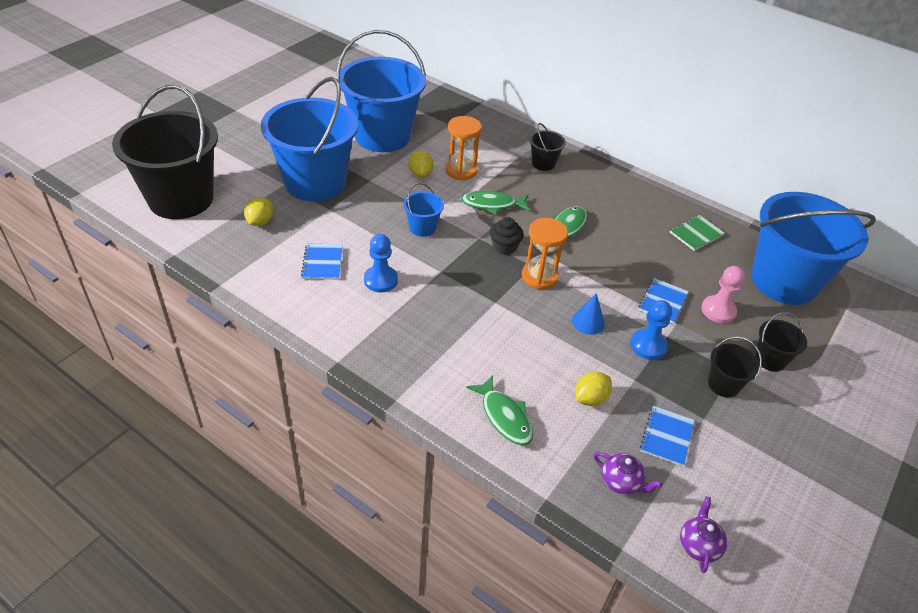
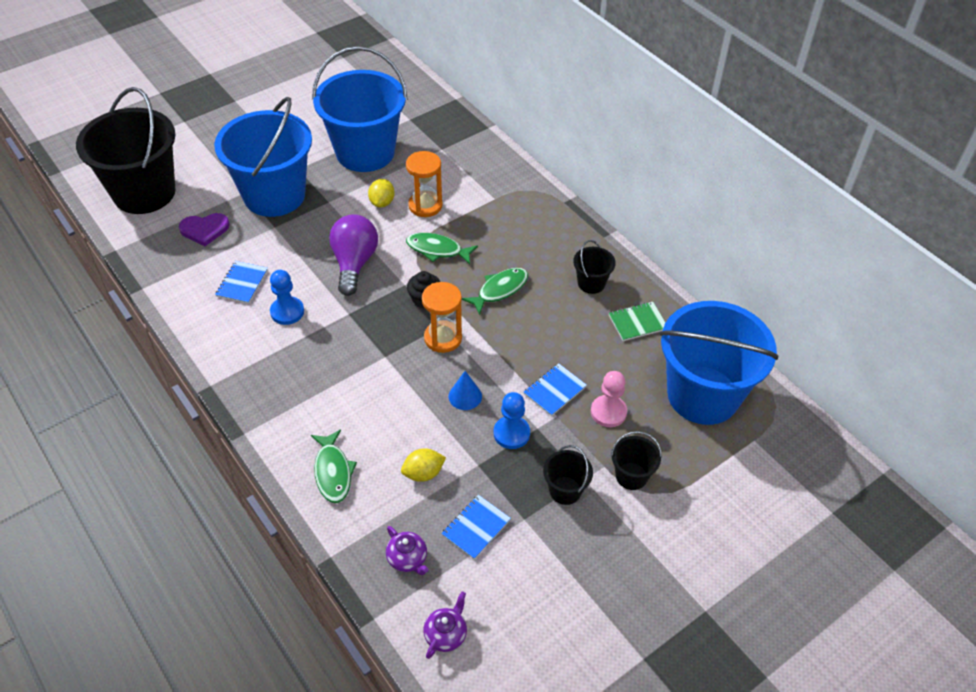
camera: 20 degrees right, 5 degrees up
(260, 222) = (204, 230): yellow lemon -> purple heart
(422, 228) = (354, 263): blue bucket -> purple light bulb
(543, 163) = (517, 211): black bucket -> black bucket (591, 283)

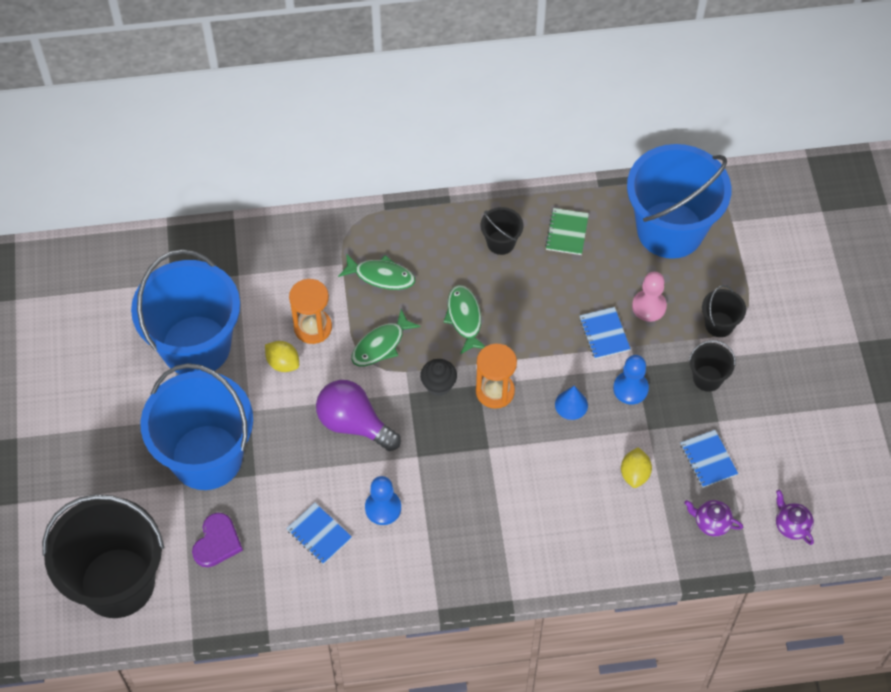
camera: 60 degrees left, 10 degrees up
(333, 472) = (595, 543): green fish -> green fish (381, 276)
(407, 559) = (711, 522): purple teapot -> purple teapot turned 150 degrees counterclockwise

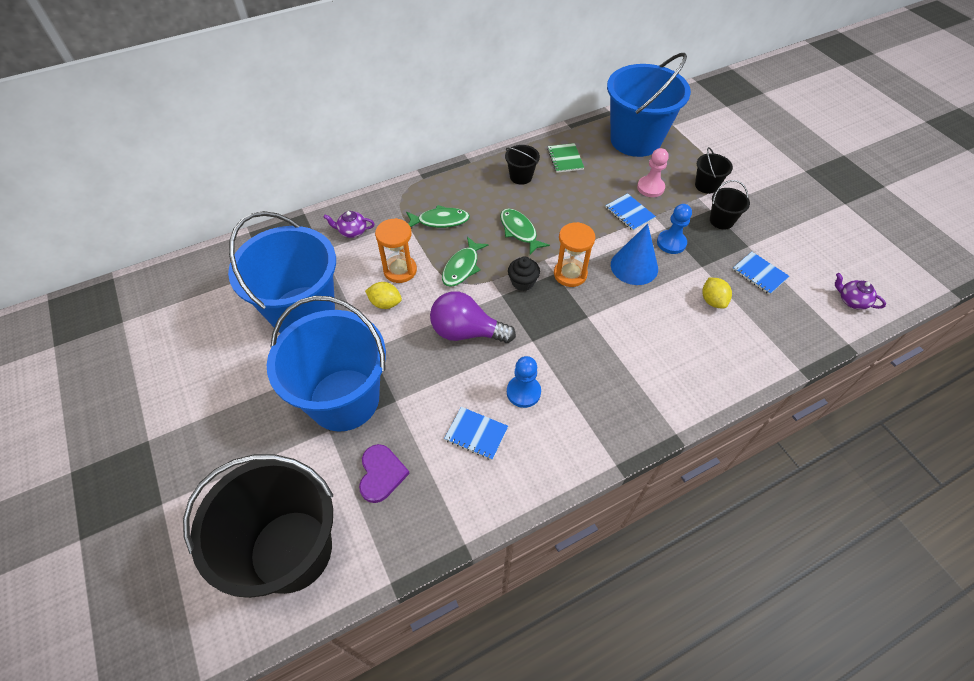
camera: 20 degrees left, 5 degrees down
(571, 405) = (634, 266): blue cone -> blue cone, size x1.69
(711, 522) = (793, 318): purple teapot -> purple teapot (352, 231)

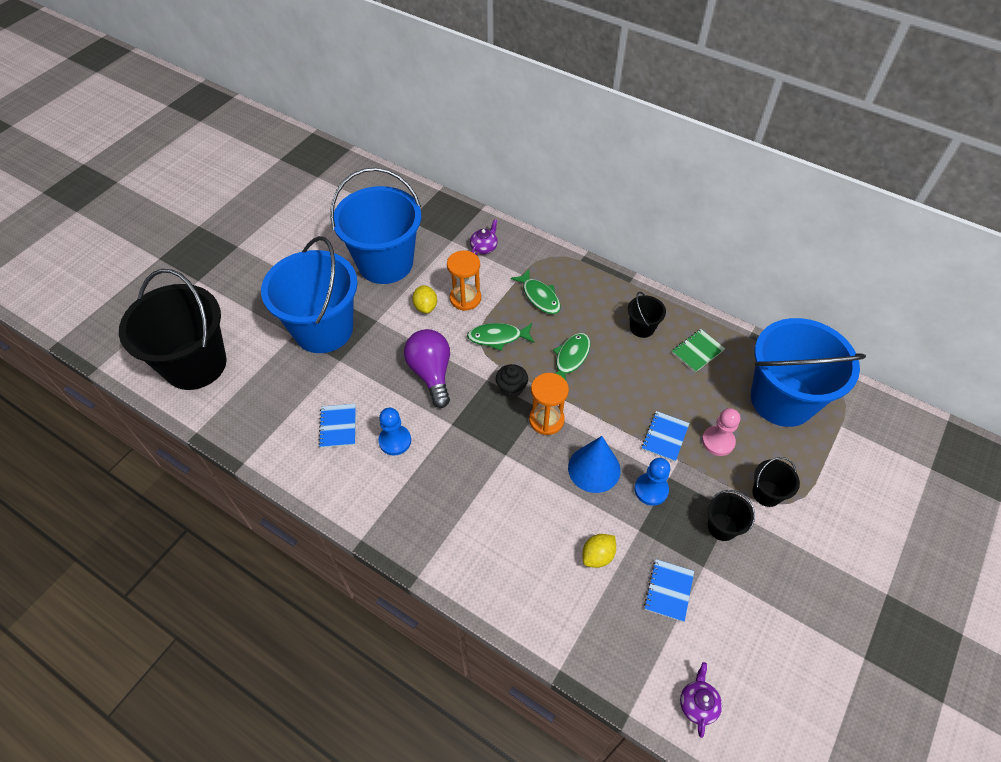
camera: 60 degrees right, 0 degrees up
(352, 231) = (484, 247): purple teapot -> purple teapot turned 60 degrees clockwise
(381, 474) = (274, 384): purple heart -> none

